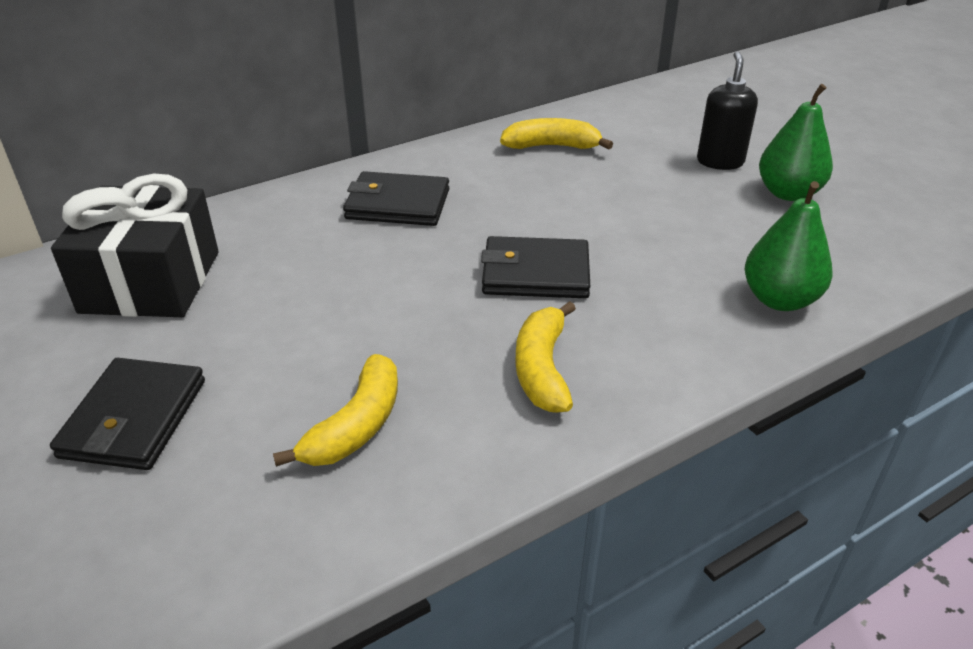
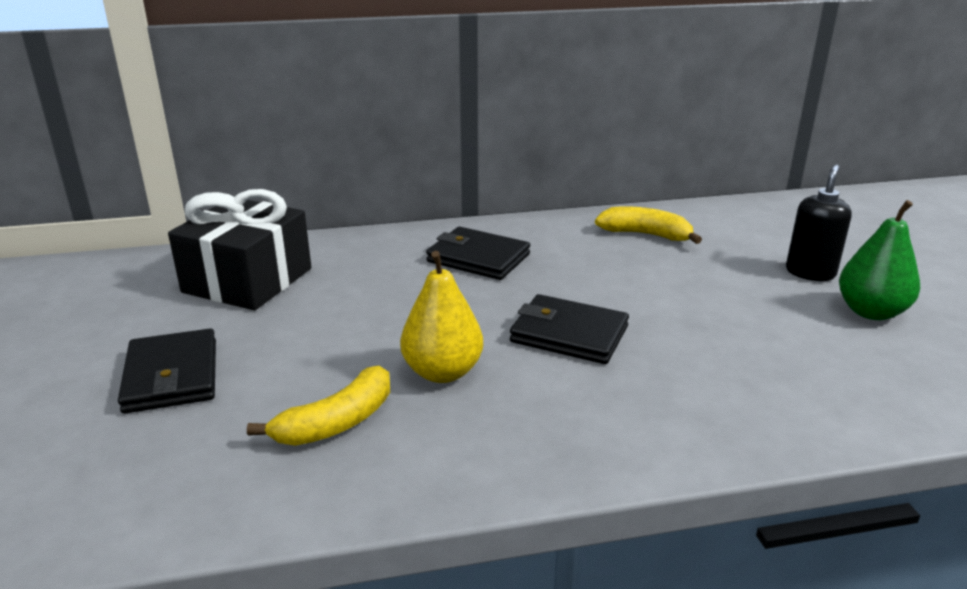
camera: 20 degrees right, 10 degrees down
(134, 418) = (172, 376): black wallet -> black wallet turned 45 degrees counterclockwise
(433, 343) = (442, 372): none -> yellow pear
(542, 369) = (528, 414): yellow banana -> none
(779, 299) = (807, 405): green pear -> none

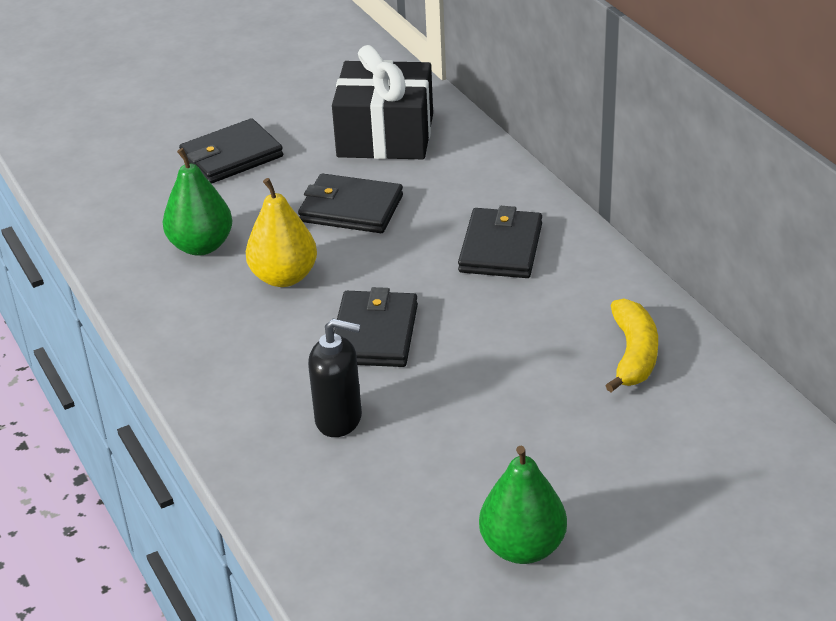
camera: 75 degrees right, 10 degrees up
(337, 422) = (201, 246): yellow banana -> green pear
(354, 316) = (351, 209): none -> black wallet
(810, 272) = (603, 497): black soap dispenser -> black soap dispenser (339, 419)

